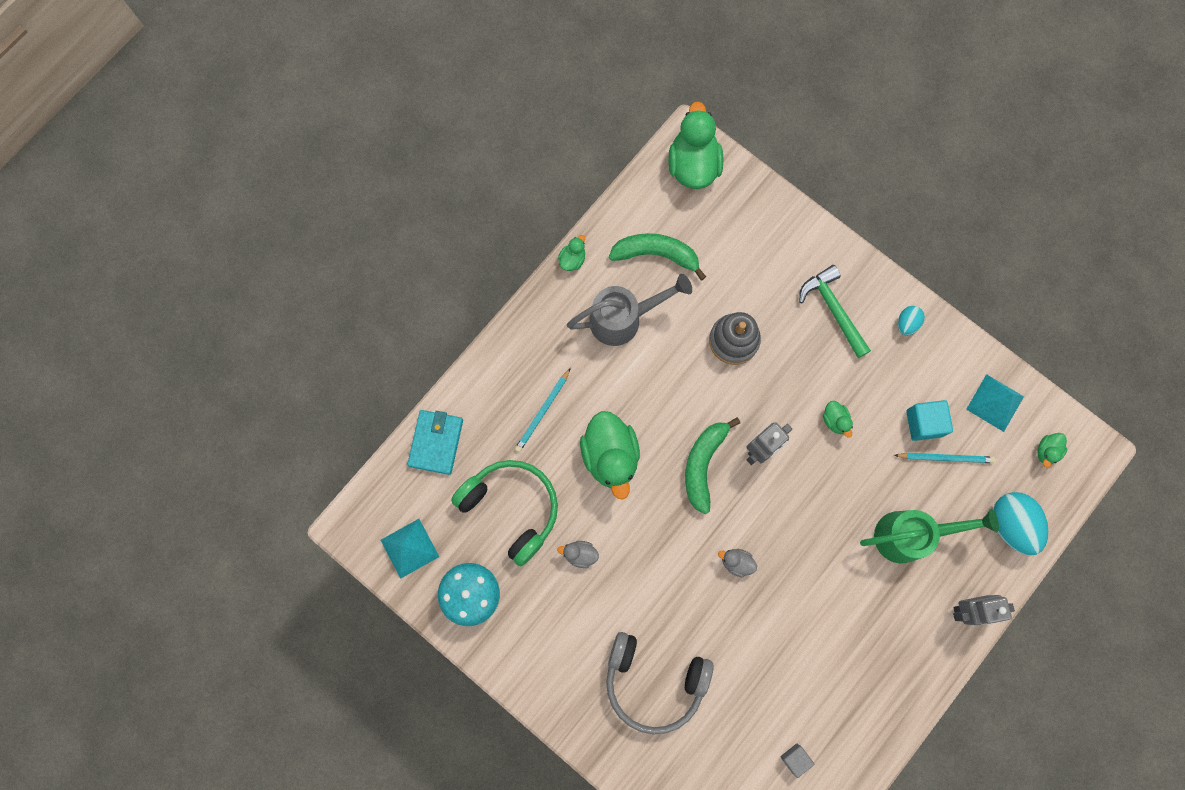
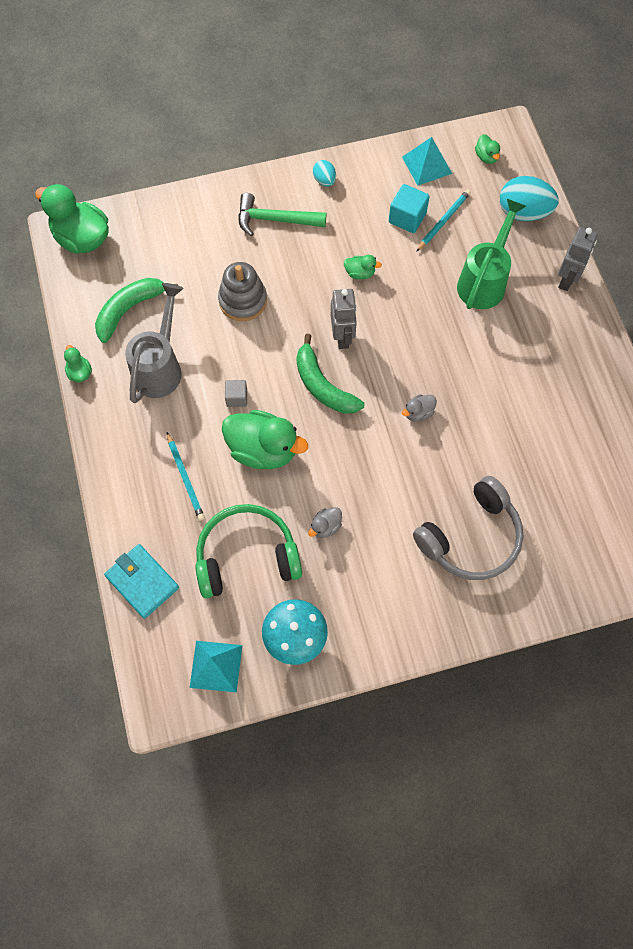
camera: 55 degrees left, 10 degrees down
(795, 758) = (602, 471): grey cube -> grey cube (237, 398)

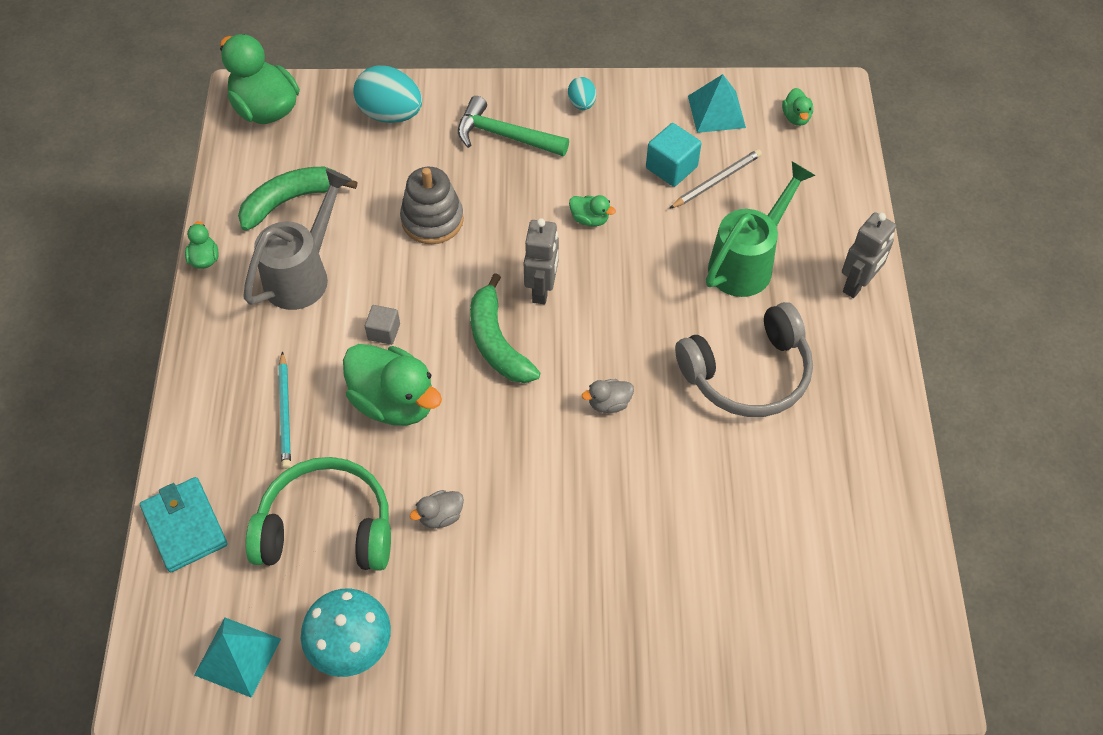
camera: 15 degrees right, 10 degrees down
(443, 221) = (716, 180): turquoise pencil -> grey pencil
(471, 538) = (628, 578): grey headphones -> grey headphones (748, 374)
(523, 212) = (824, 192): turquoise egg -> turquoise egg (390, 114)

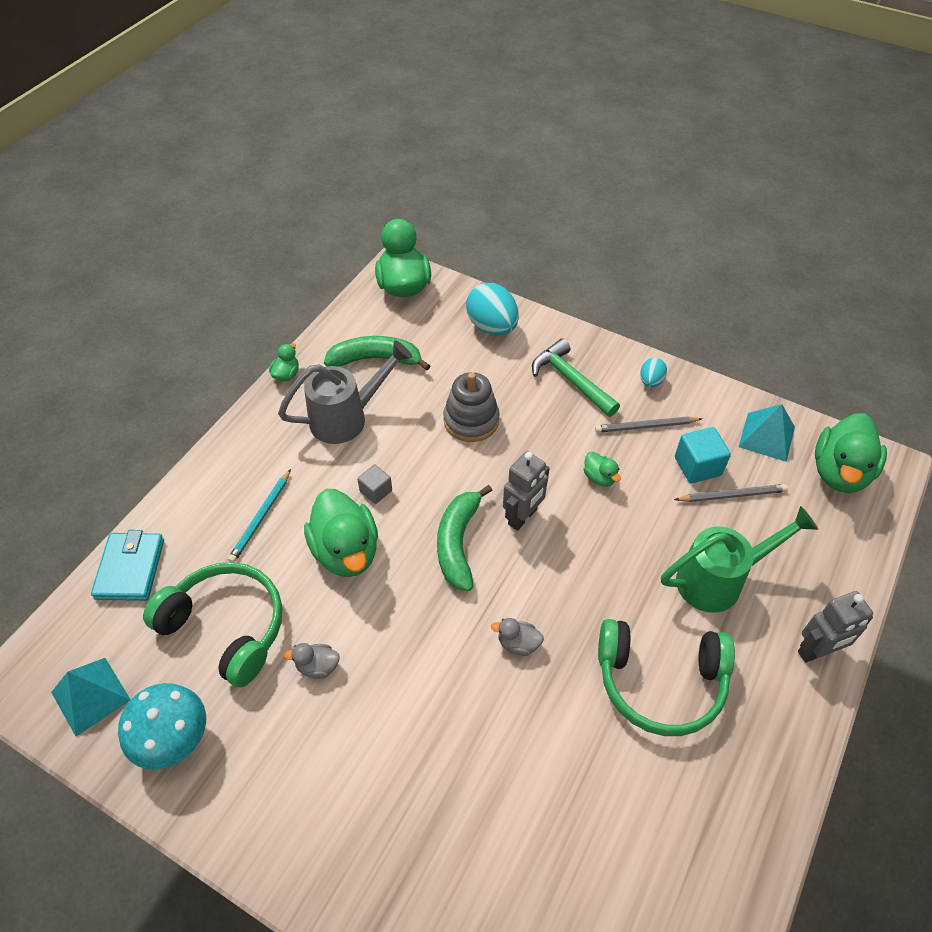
camera: 30 degrees right, 5 degrees down
(603, 150) = (646, 426): none -> grey pencil
(748, 374) = (660, 682): grey headphones -> green headphones
(796, 117) = (839, 472): green duck -> green duck, size x2.19

